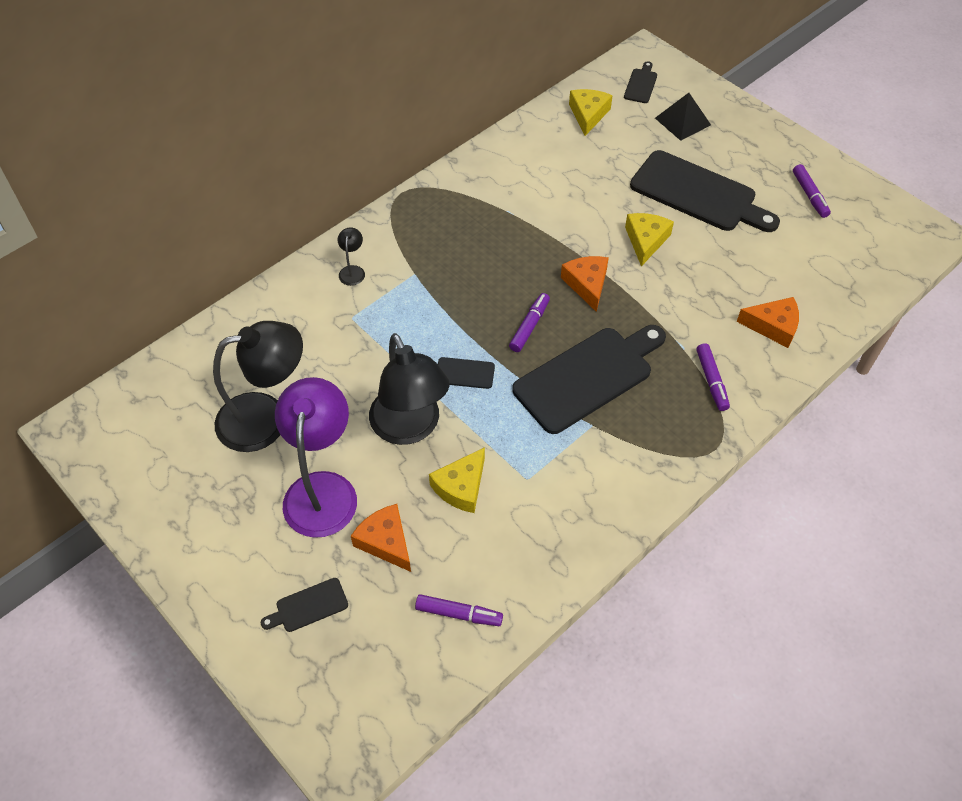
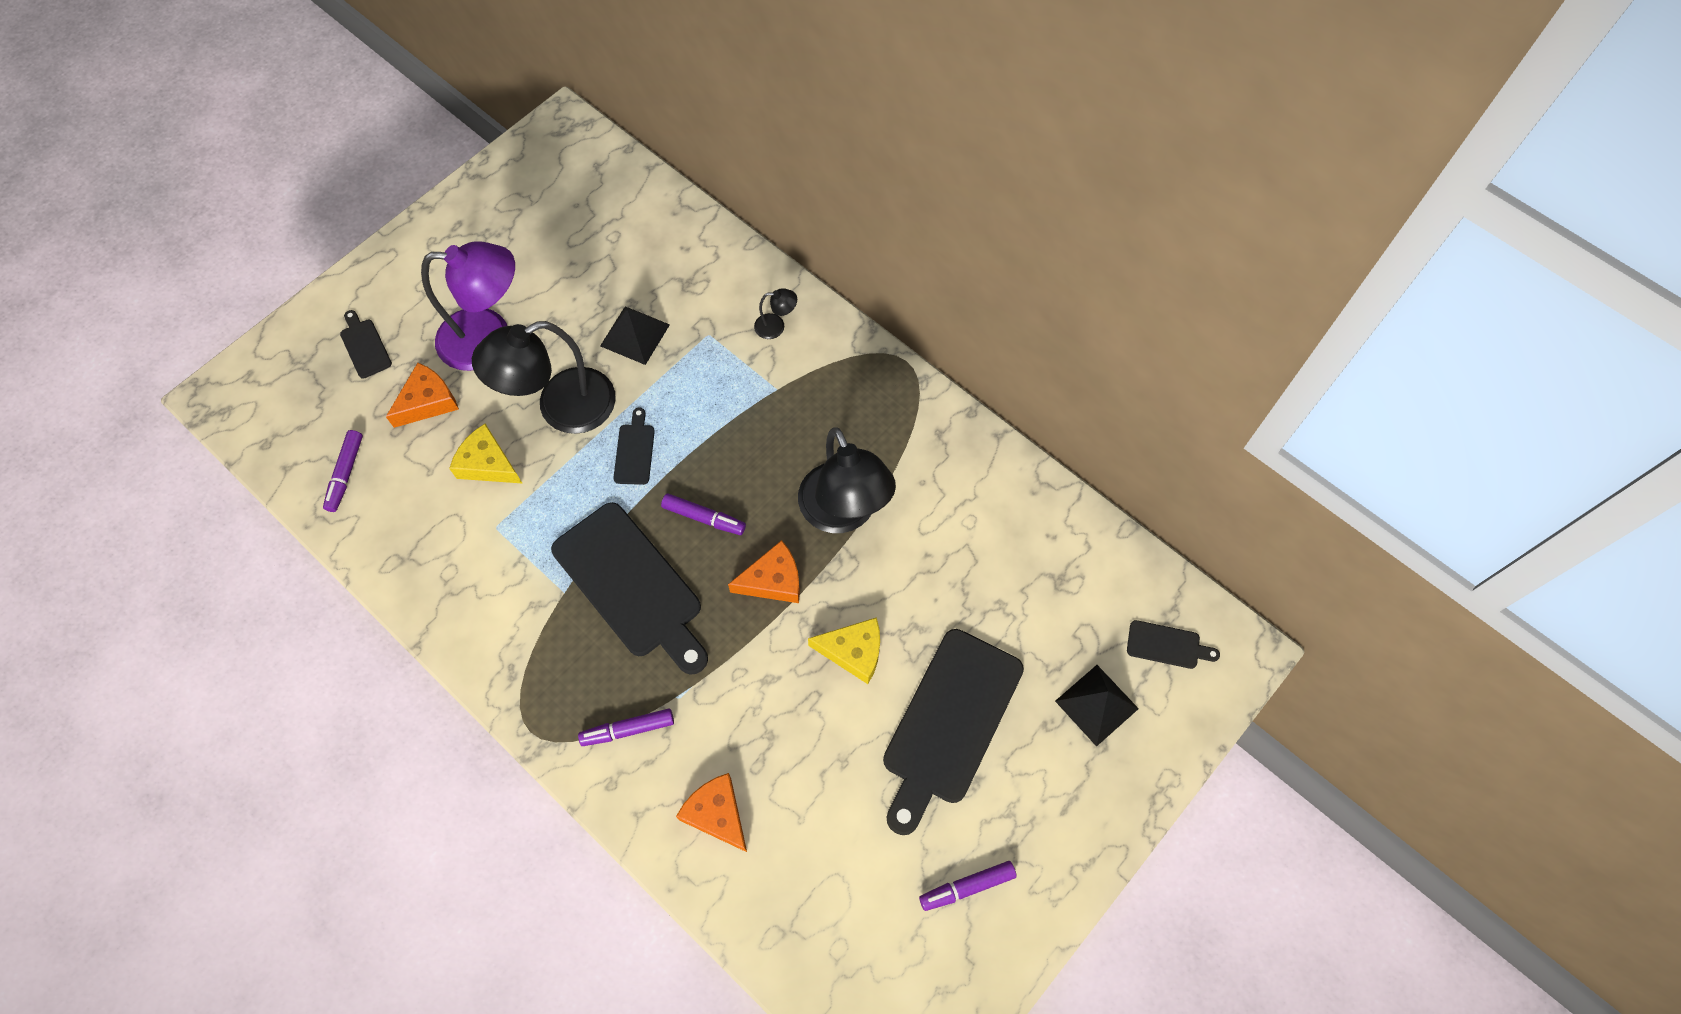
camera: 85 degrees right, 10 degrees up
(266, 418) = (574, 278): black lamp -> black lamp (844, 513)
(341, 371) = (635, 335): none -> black pyramid
(588, 115) = (1086, 573): yellow cheese -> none
(773, 326) = (717, 814): orange cheese -> orange cheese turned 135 degrees clockwise

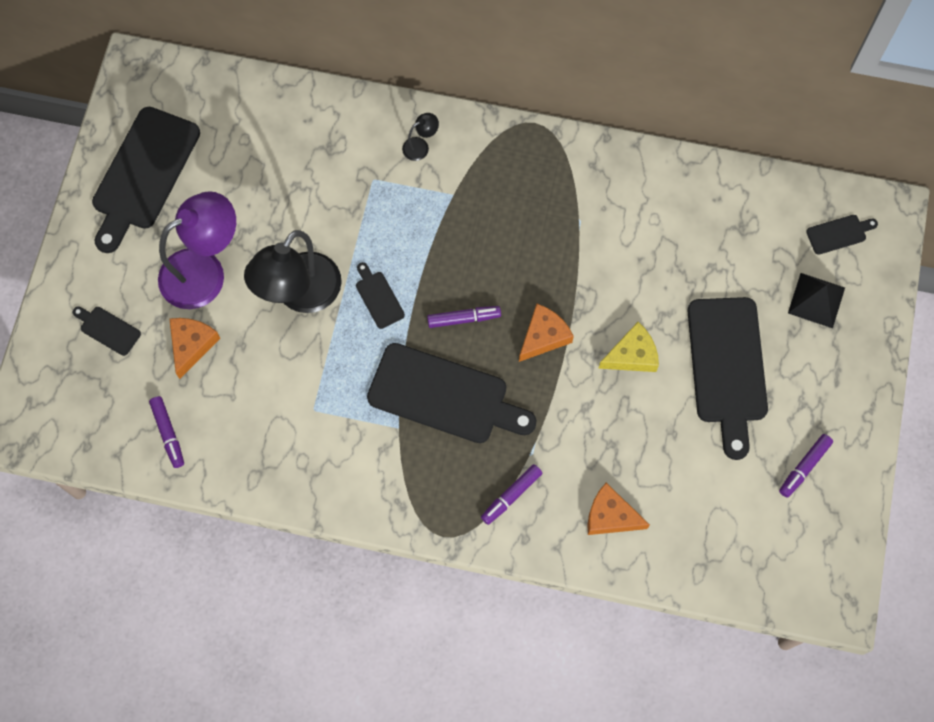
camera: 30 degrees left, 5 degrees up
(488, 463) = (273, 366): yellow cheese -> none
(499, 222) = (143, 174): none -> black cutting board
(635, 335) = (317, 209): black pyramid -> none
(844, 513) = (562, 261): black lamp -> none

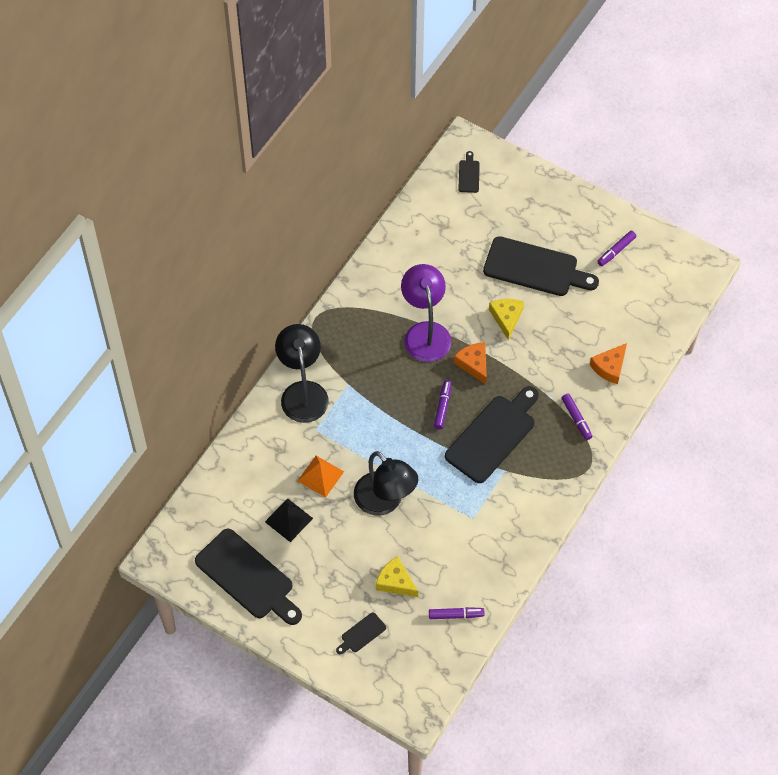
camera: 70 degrees left, 10 degrees down
(192, 345) = (395, 582): orange cheese -> yellow cheese
(204, 271) = (342, 558): purple lamp -> purple lamp (425, 332)
(309, 207) = (320, 476): none -> orange pyramid
(378, 297) = (406, 453): black cutting board -> none
(420, 146) = (303, 392): black lamp -> black lamp, size x2.42
(804, 467) = (616, 251): purple marker -> purple marker turned 75 degrees clockwise
(816, 300) = (509, 203): black pyramid -> black pyramid (288, 520)

